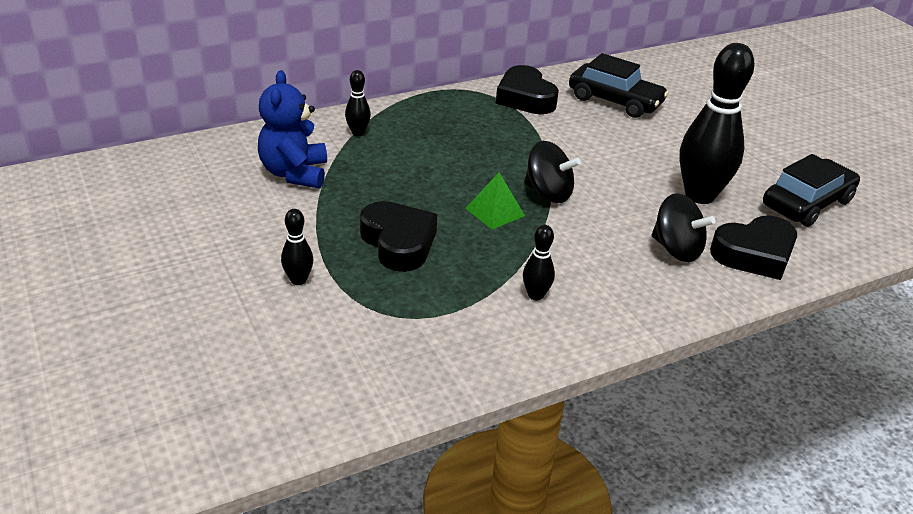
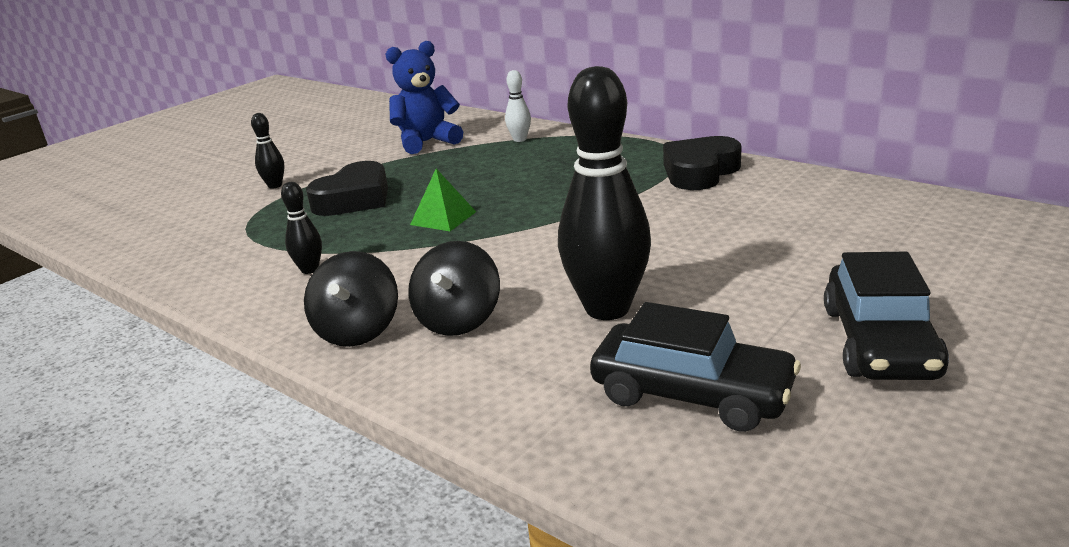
camera: 70 degrees right, 10 degrees down
(358, 133) = (520, 139): black bowling pin -> white bowling pin
(548, 193) = (507, 230): black spinning top -> black spinning top (357, 330)
(615, 101) = (779, 210): black car -> black car (880, 342)
(754, 254) = (496, 374): black heart -> none

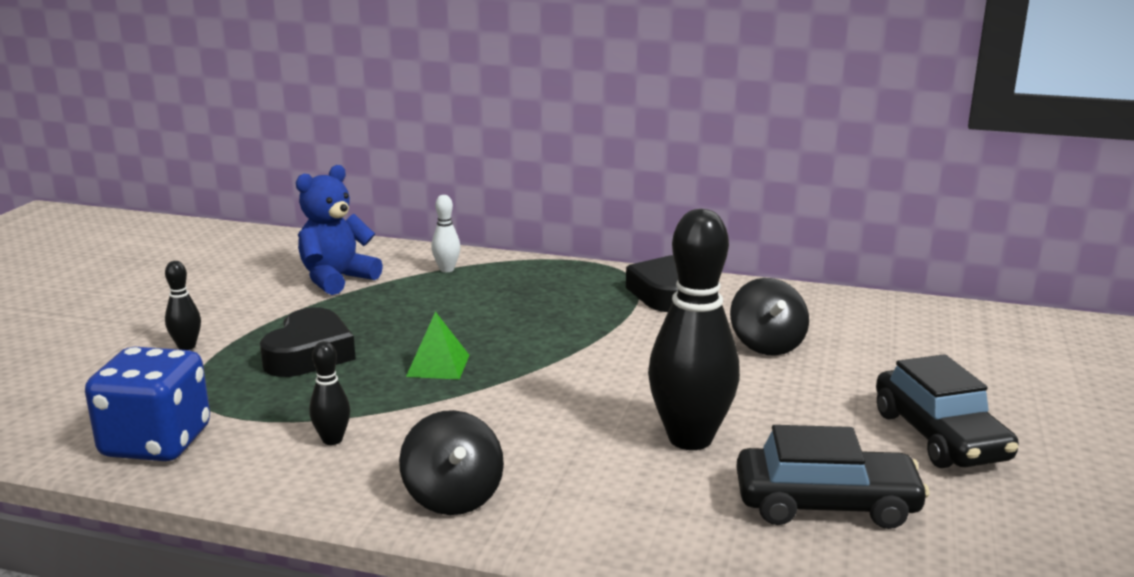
camera: 25 degrees left, 5 degrees down
(190, 256) = (156, 443): none -> blue dice
(458, 320) = (553, 470): black spinning top -> black spinning top (767, 345)

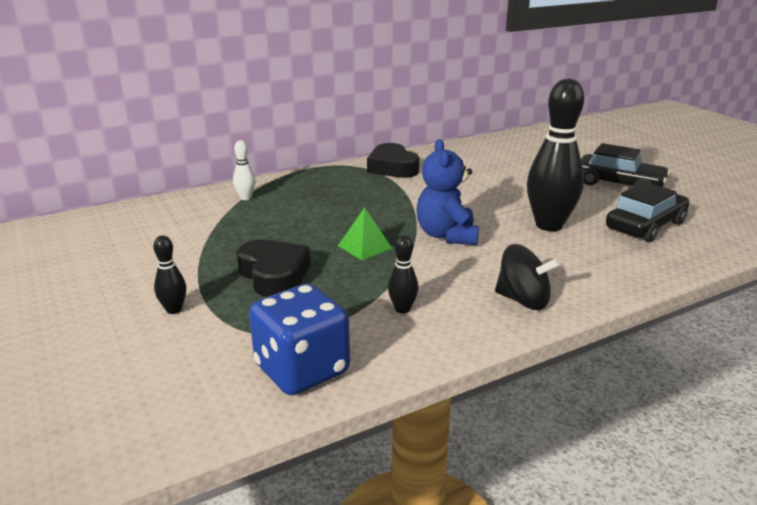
camera: 45 degrees left, 5 degrees up
(336, 279) = (185, 229): blue teddy bear -> blue teddy bear (446, 235)
(767, 345) = (486, 174): black spinning top -> none

